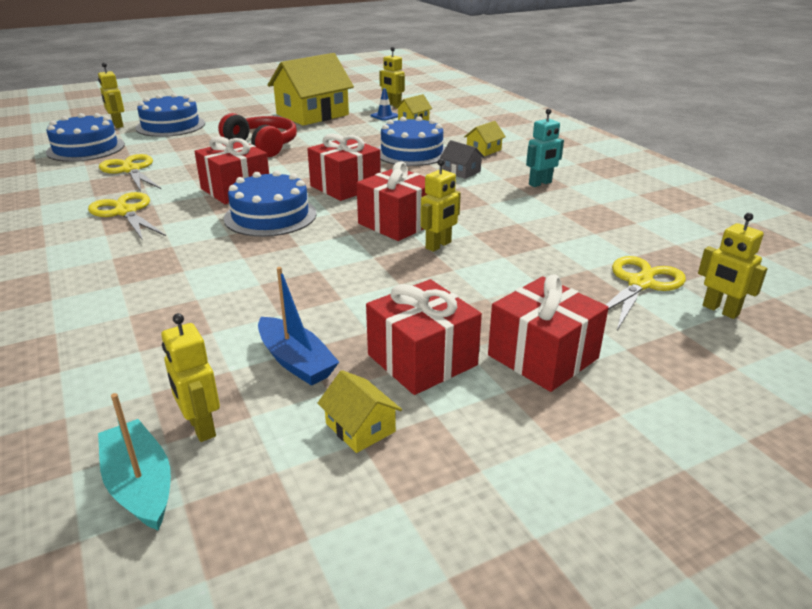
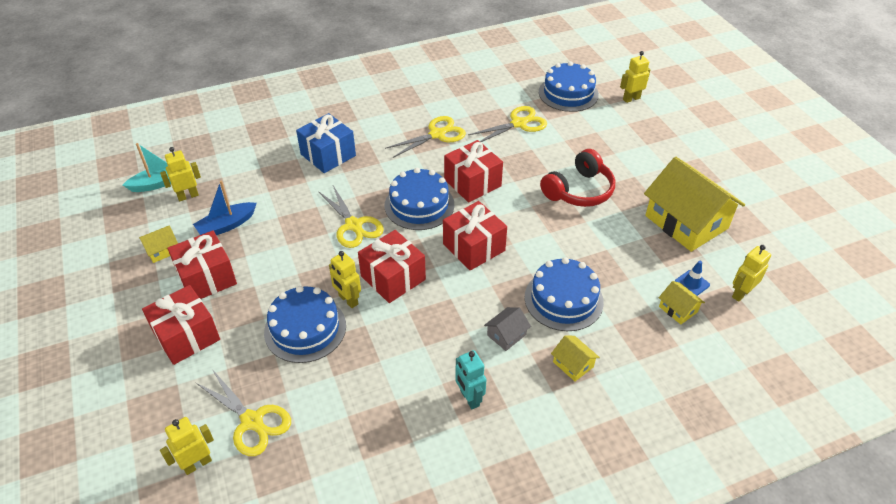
camera: 95 degrees right, 15 degrees up
(133, 287) = (328, 155): none -> blue gift
(170, 126) = (633, 128): blue cake -> blue cake (305, 329)
(304, 253) = (353, 225): none -> yellow scissors

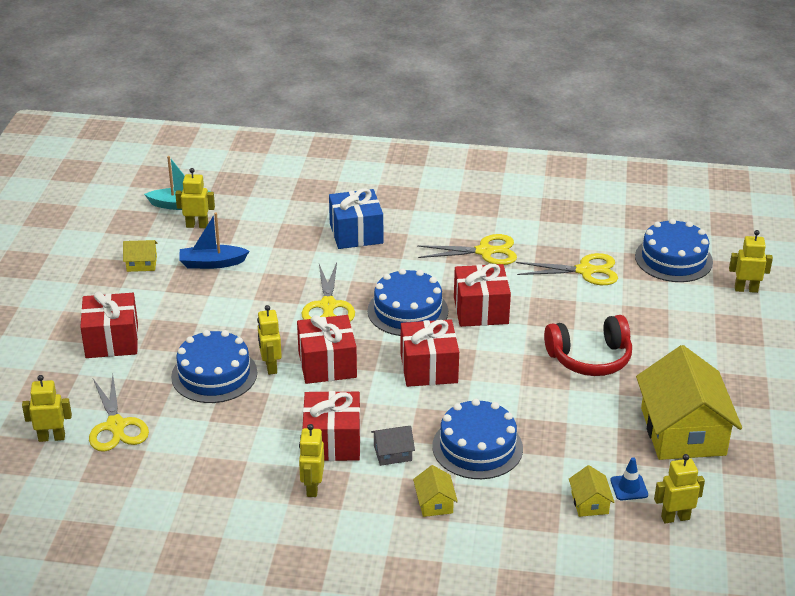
camera: 30 degrees right, 10 degrees down
(207, 278) = (162, 301): red gift -> red gift (332, 442)
(469, 398) = (312, 487): turquoise robot -> yellow robot

